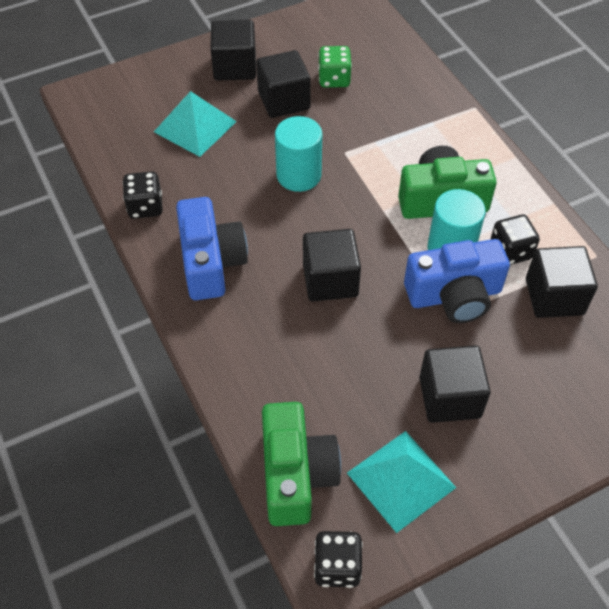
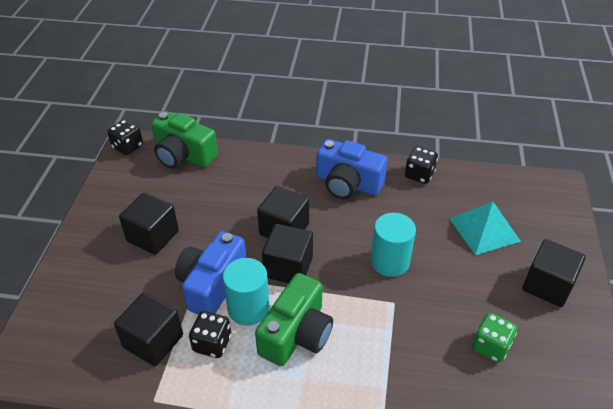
camera: 125 degrees right, 10 degrees down
(284, 100) = (482, 296): black cube -> black cube (288, 267)
(401, 480) = (136, 189): turquoise pyramid -> none

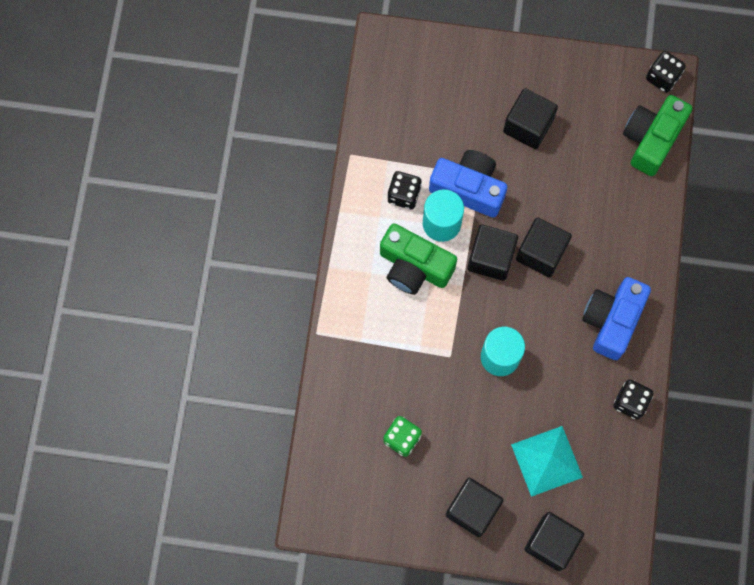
camera: 90 degrees right, 30 degrees up
(153, 341) = (406, 145): black cube -> black cube (551, 543)

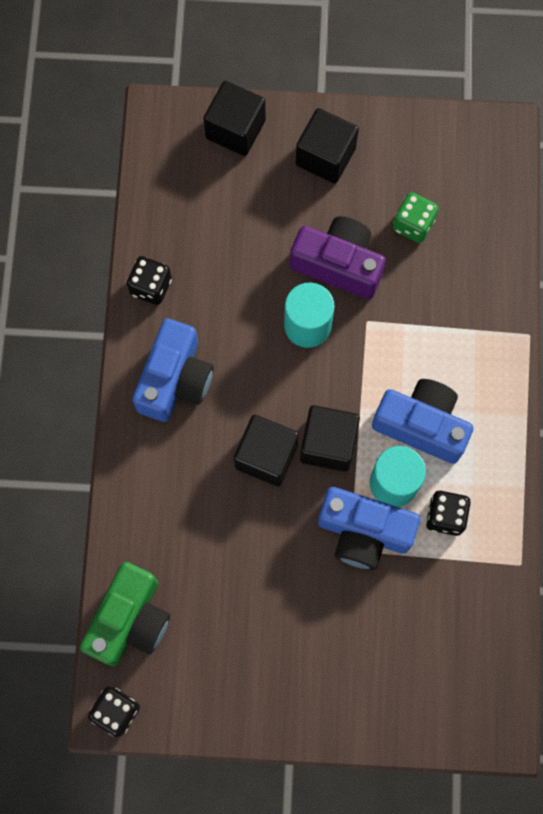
camera: 175 degrees right, 0 degrees up
(414, 266) = (422, 425): green camera -> blue camera
(469, 408) = (338, 264): none -> purple camera
(528, 126) = (293, 625): black cube -> none
(547, 461) = (245, 214): turquoise pyramid -> none

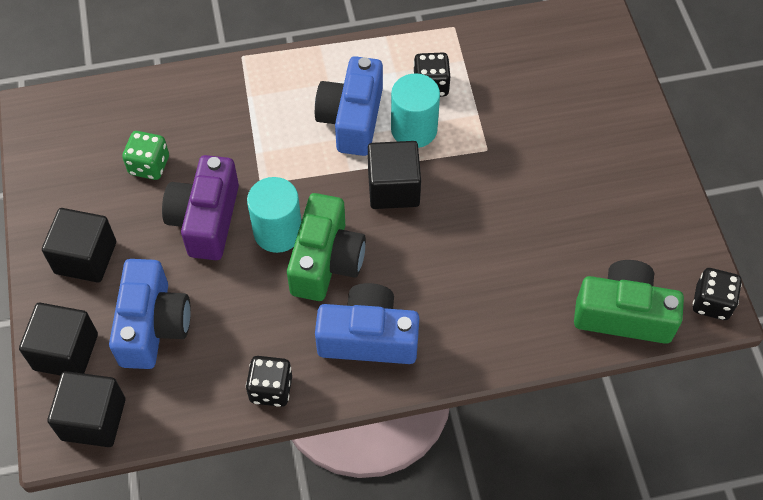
camera: 105 degrees left, 15 degrees down
(264, 361) = (326, 261): none -> green camera
(266, 456) = (422, 236): black cube -> black cube (93, 419)
(364, 532) = (467, 143): blue camera -> blue camera (153, 325)

